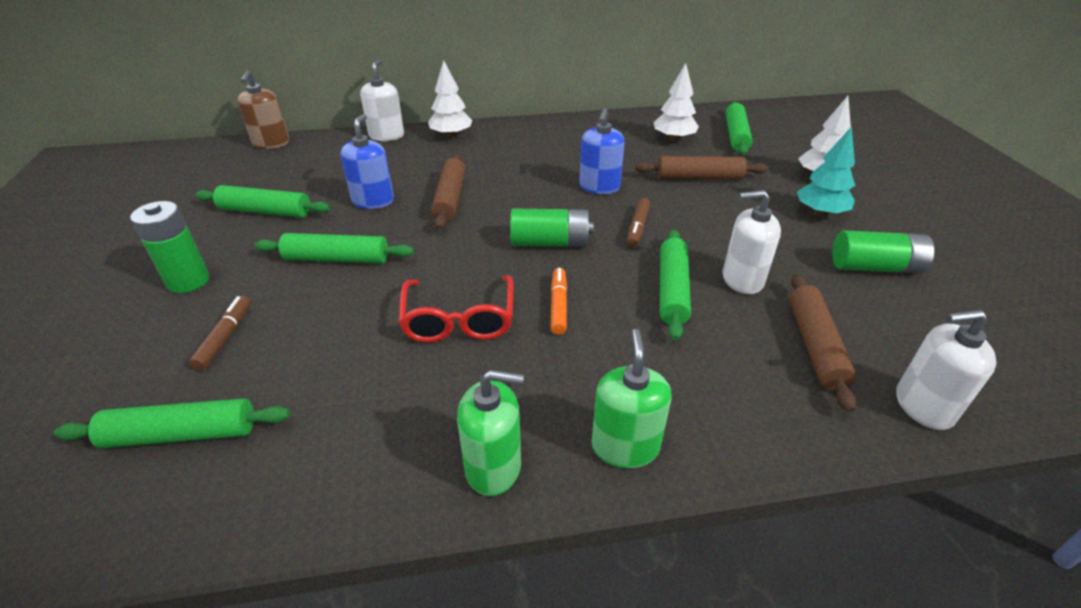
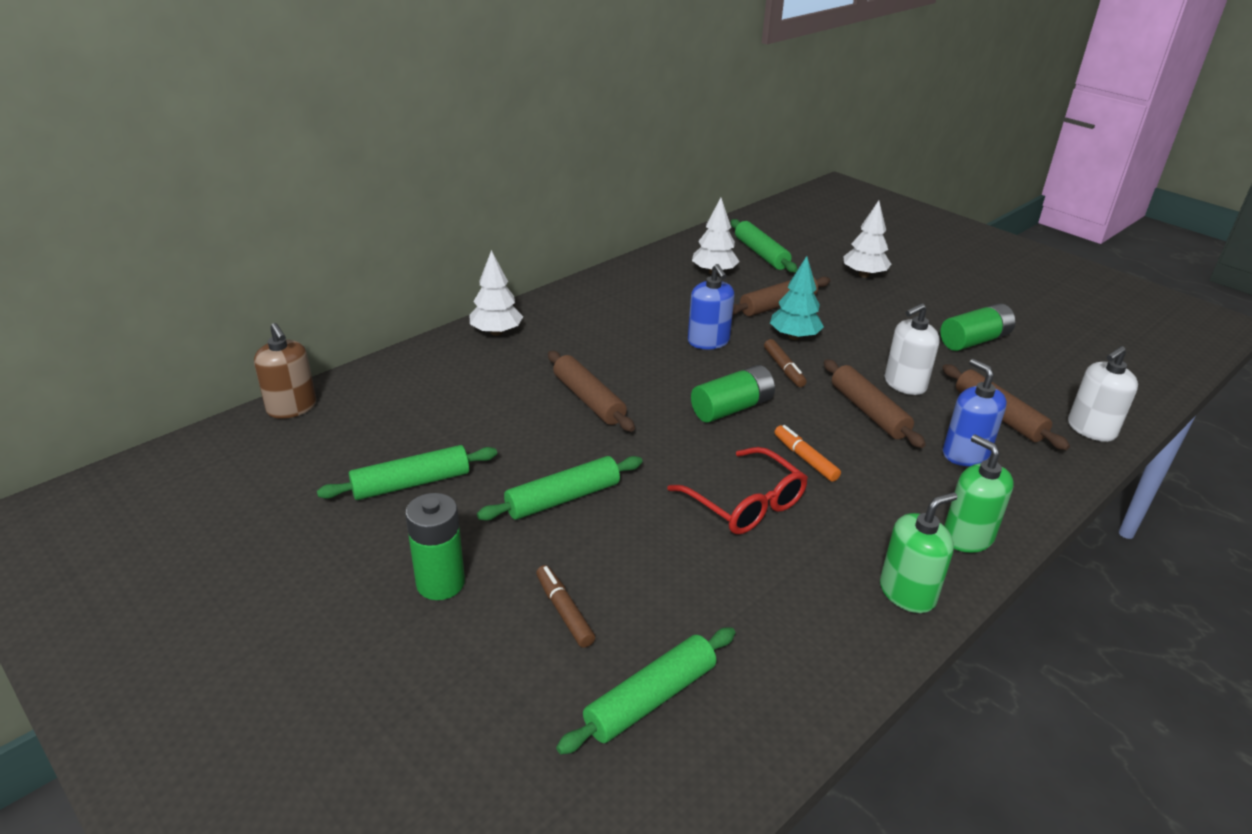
camera: 35 degrees left, 5 degrees down
(373, 201) = (514, 430): blue soap dispenser -> blue soap dispenser (965, 454)
(386, 135) = (423, 354): white soap dispenser -> none
(672, 290) = (868, 411): green rolling pin -> brown rolling pin
(820, 213) = (897, 308): turquoise tree -> turquoise tree (794, 337)

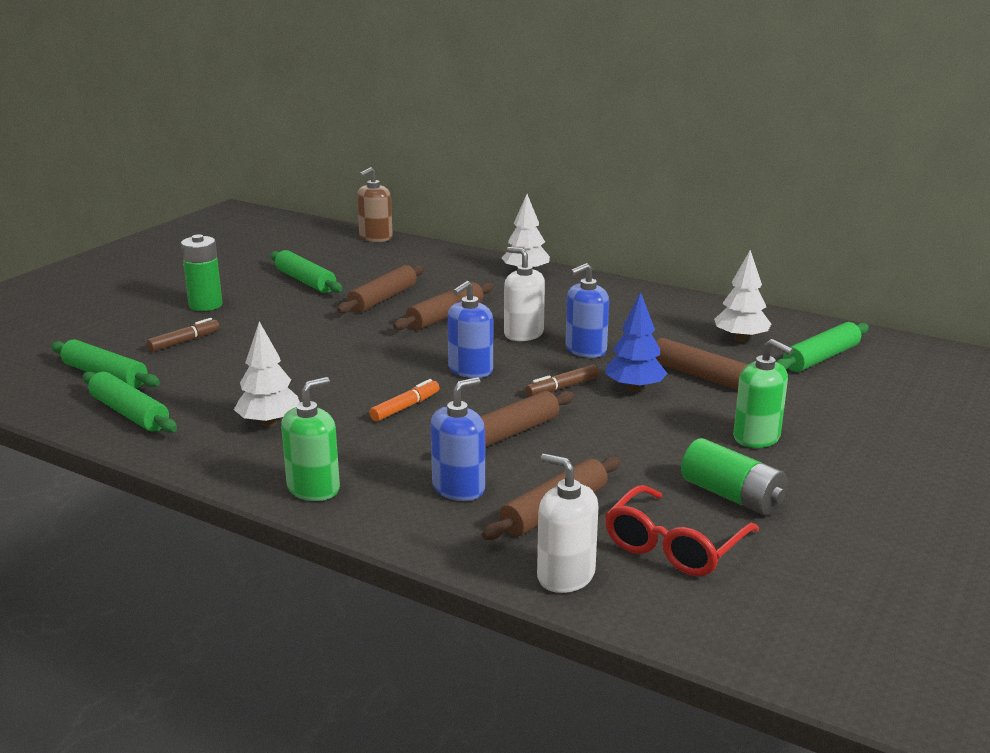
camera: 75 degrees right, 10 degrees down
(512, 432) = (383, 298): none -> brown rolling pin
(562, 498) = (306, 325): green rolling pin -> green rolling pin (129, 413)
(732, 408) = (470, 370): green battery -> blue soap dispenser
(746, 504) = (326, 387): red glasses -> red glasses (674, 546)
(794, 337) = (634, 388): turquoise tree -> blue tree
(864, 275) = (841, 419): white tree -> white tree (269, 423)
(905, 384) = (582, 452): white soap dispenser -> white soap dispenser (523, 334)
(907, 593) = (226, 460): green soap dispenser -> green soap dispenser (757, 437)

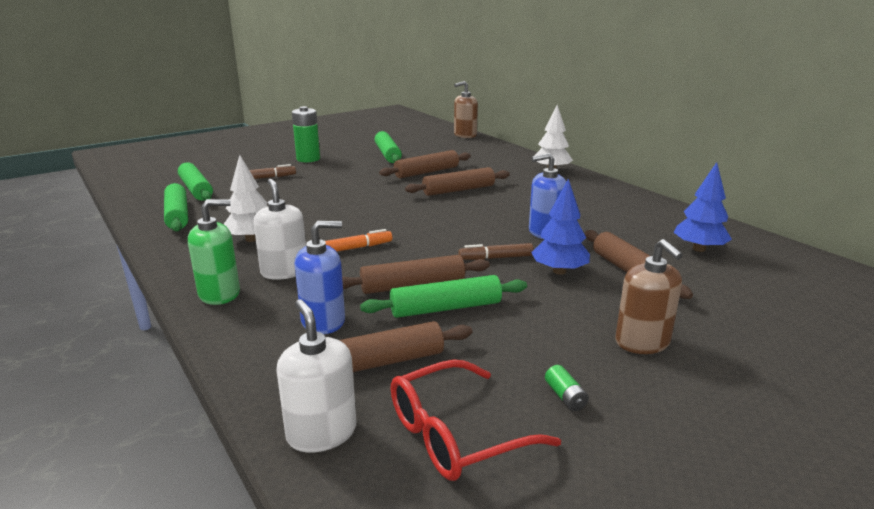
camera: 25 degrees right, 0 degrees up
(470, 370) = (435, 230): blue soap dispenser -> none
(523, 334) = (505, 212): white soap dispenser -> white soap dispenser (284, 271)
(732, 496) = (565, 396): green battery -> green battery, size x0.45
(740, 339) = (699, 249): white tree -> blue tree
(757, 437) = (642, 342): green soap dispenser -> brown soap dispenser
(821, 358) = (772, 281): green rolling pin -> green rolling pin (445, 308)

